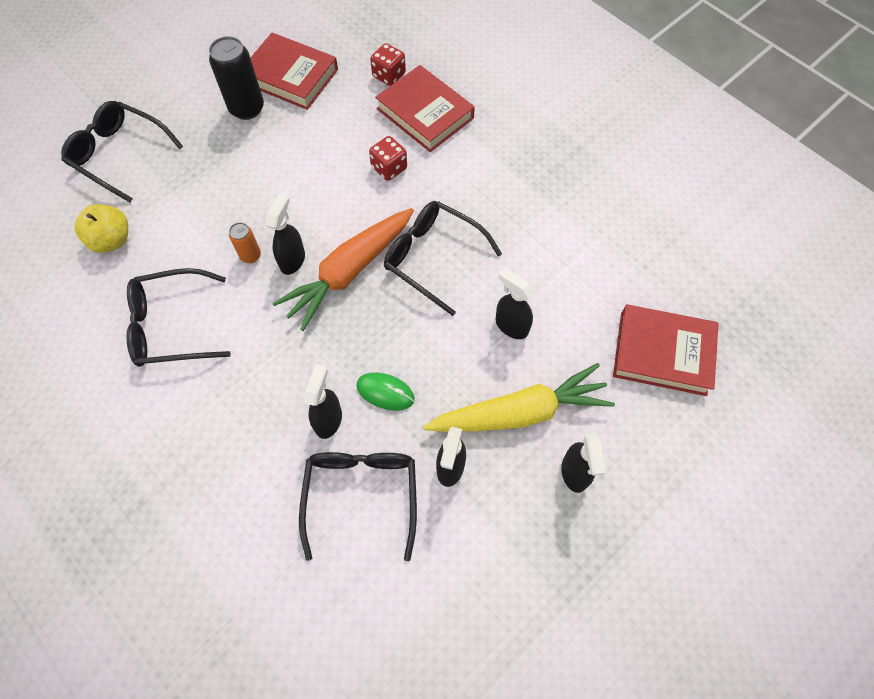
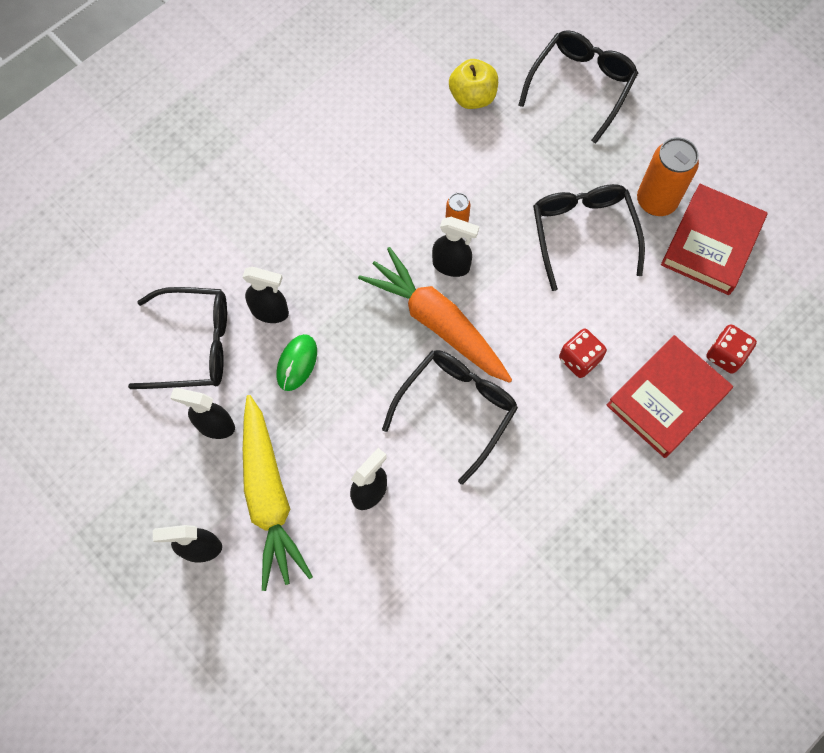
camera: 90 degrees right, 5 degrees up
(172, 326) = (374, 164): black glasses -> black glasses (583, 233)
(247, 108) = (656, 201): black can -> orange can
(662, 353) = (332, 662): red book -> none

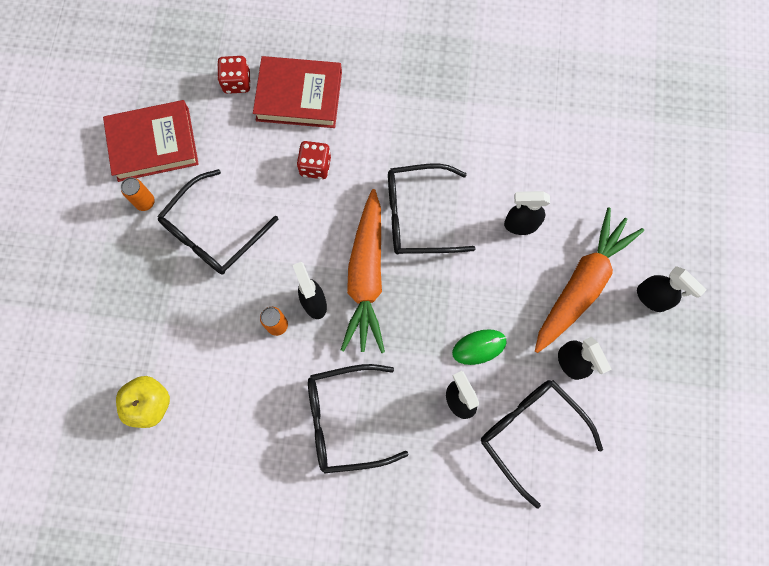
camera: 130 degrees left, 5 degrees up
(269, 497) = (581, 284): yellow carrot -> orange carrot
(581, 86) = (76, 328): black glasses -> black glasses (345, 420)
(656, 201) = (145, 202): orange can -> orange can, size x0.54

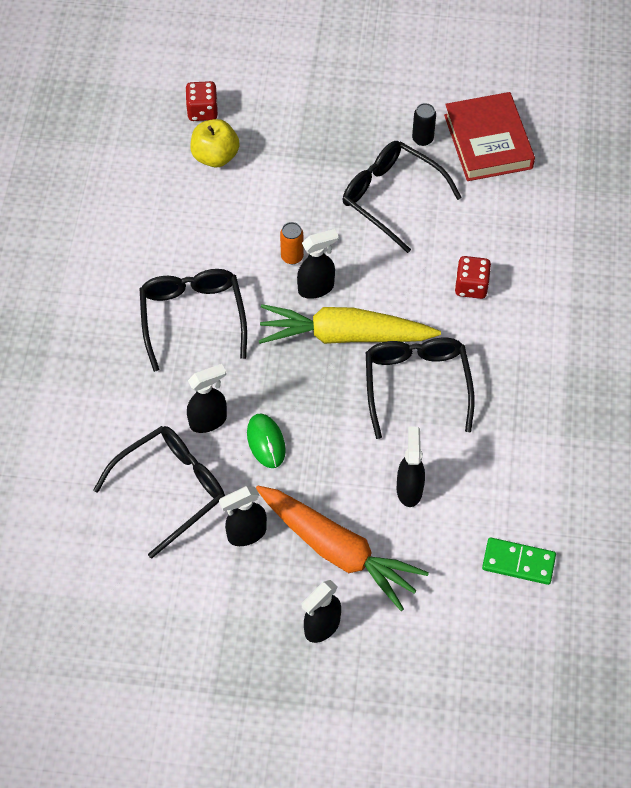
camera: 90 degrees right, 15 degrees down
(145, 202) = (422, 139): orange can -> black can
(237, 82) = (567, 211): red dice -> red dice (202, 111)
(299, 96) = (556, 269): red book -> none
(366, 277) = (344, 335): orange carrot -> yellow carrot
(582, 143) = (518, 562): none -> green domino

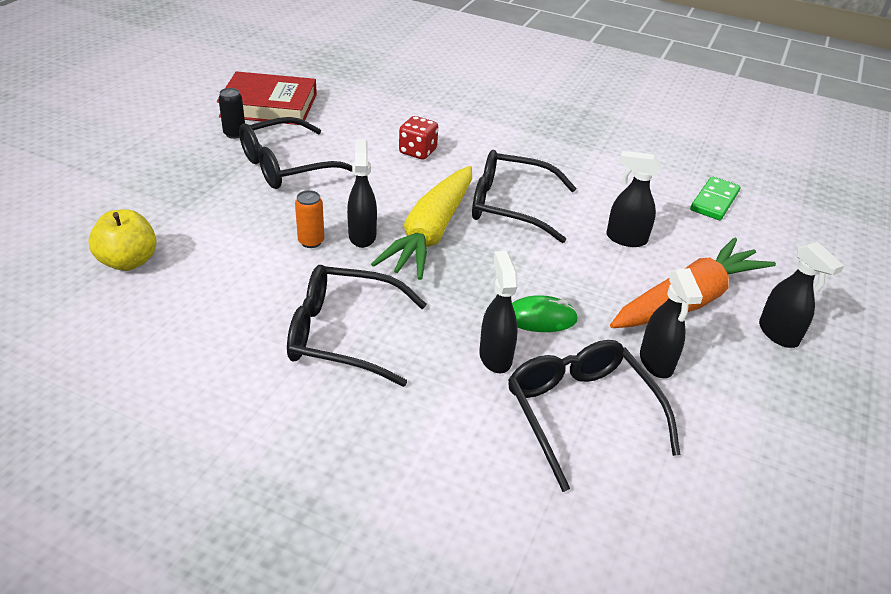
camera: 75 degrees left, 20 degrees down
(202, 111) = (53, 255): red dice -> none

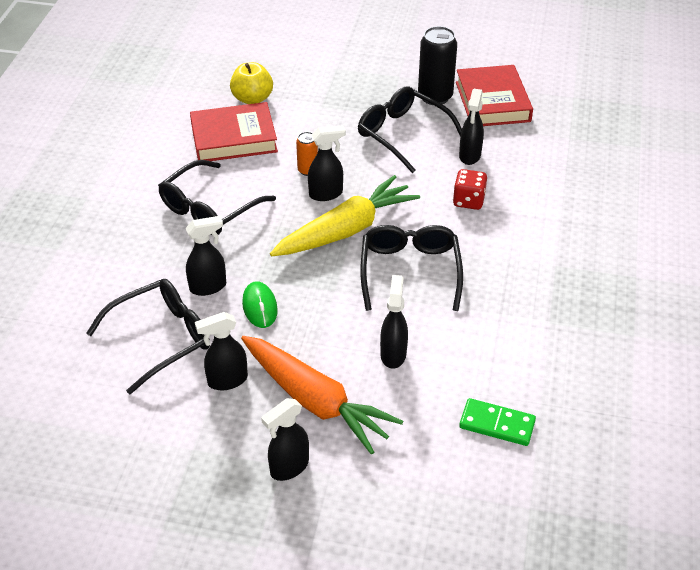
camera: 80 degrees right, 5 degrees up
(205, 291) = (234, 138): none -> red book
(234, 134) = (435, 97): black can -> black can, size x1.85
(343, 335) = (209, 209): black glasses -> black glasses turned 135 degrees counterclockwise
(348, 136) = (469, 156): none -> black spray bottle
(431, 233) = (346, 230): yellow carrot -> yellow carrot turned 135 degrees clockwise

